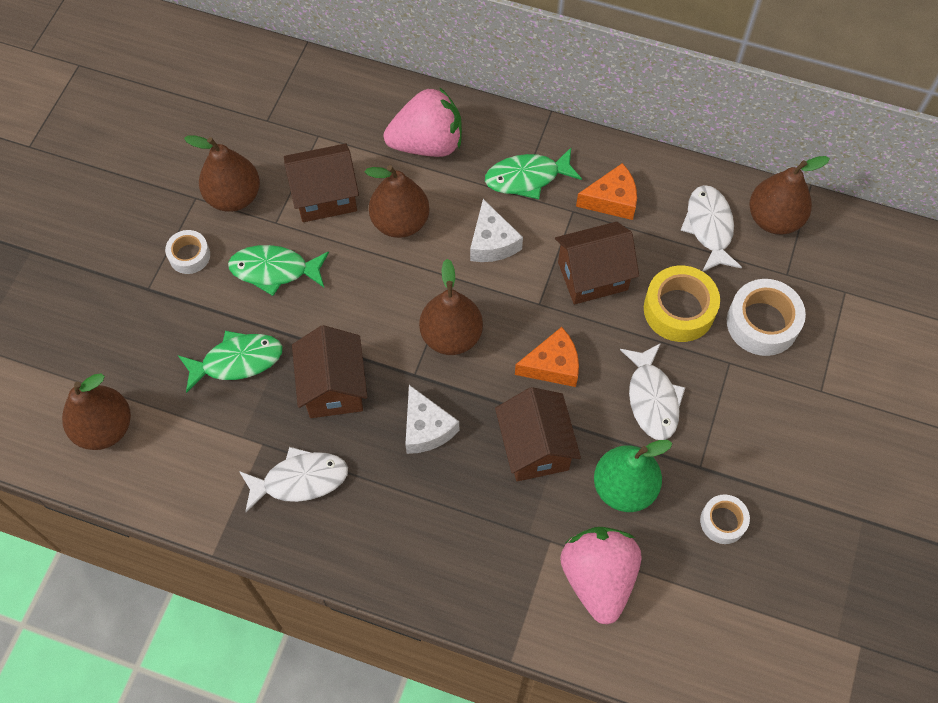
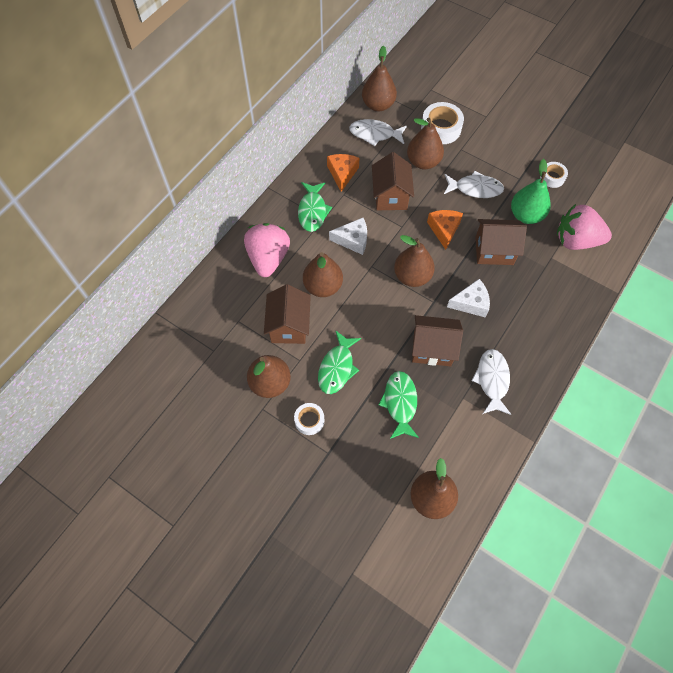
camera: 75 degrees left, 0 degrees up
(679, 309) = (423, 162): yellow tape -> brown pear

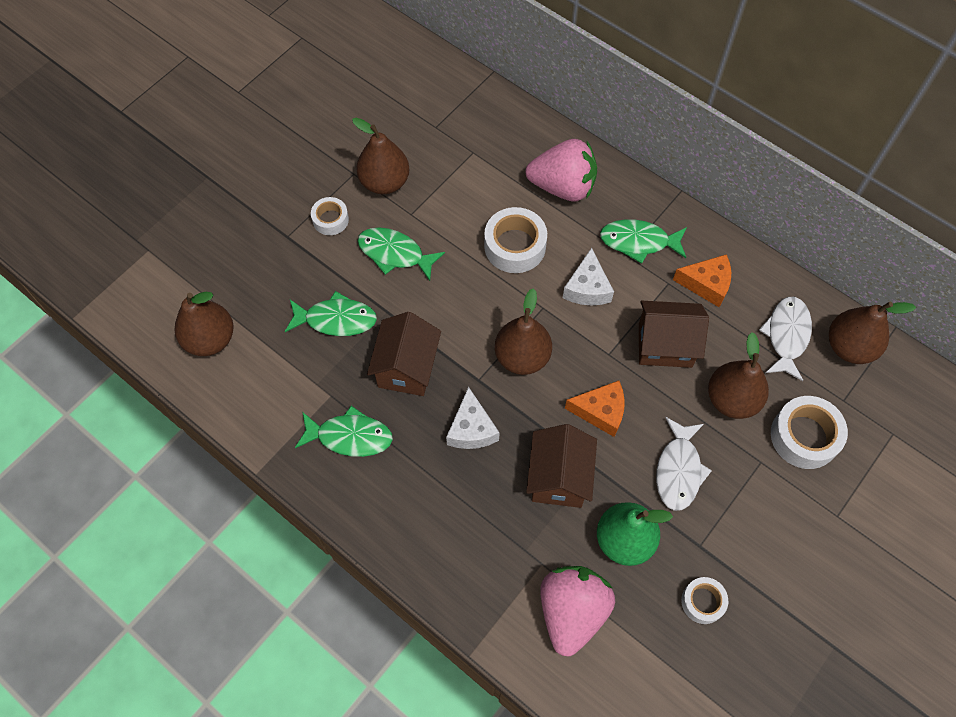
camera: 95 degrees right, 0 degrees up
(289, 326) = (460, 205): brown house -> none
(323, 286) = (515, 246): brown pear -> white tape
(492, 380) = (350, 436): white fish -> green fish

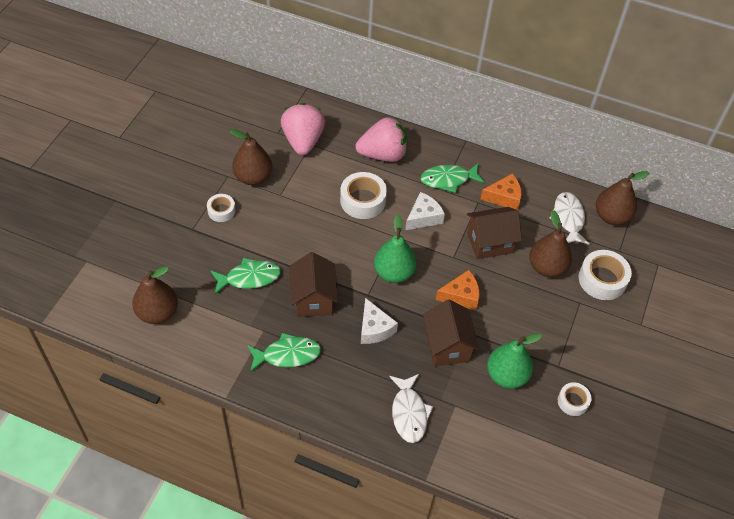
camera: 20 degrees left, 10 degrees down
(395, 254) = (277, 224): green fish -> none
(522, 357) = (394, 273): brown pear -> green pear
(572, 611) = (487, 431): pink strawberry -> pink strawberry (303, 141)
(587, 288) = (423, 217): white cheese -> white cheese turned 120 degrees counterclockwise
(678, 470) = (527, 321): white fish -> white fish (409, 413)

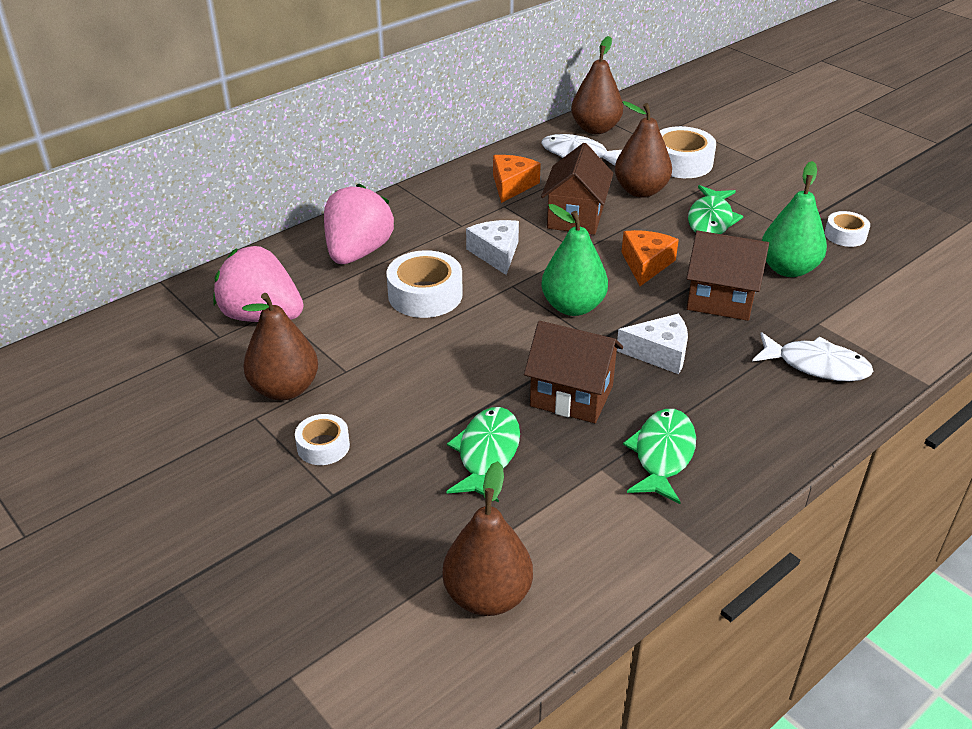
camera: 60 degrees left, 15 degrees down
(448, 180) = (449, 215): green fish -> green fish (710, 220)

